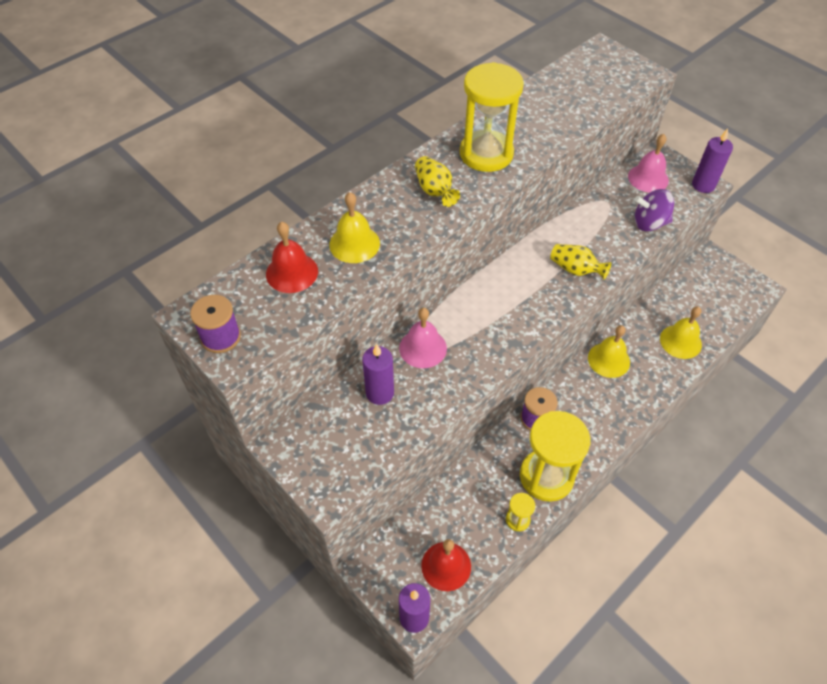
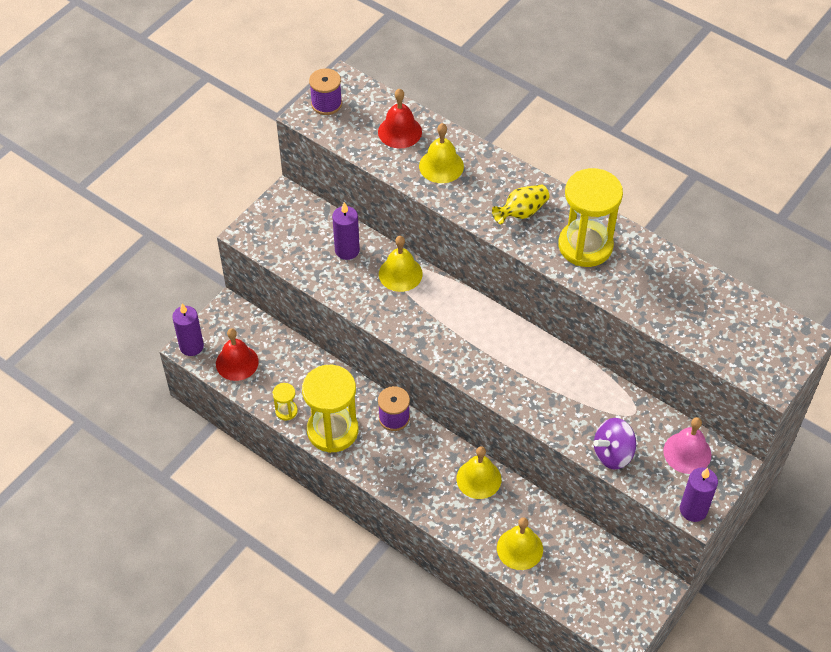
camera: 80 degrees right, 0 degrees up
(423, 348) = (400, 274): pink bell -> yellow bell
(575, 270) = (525, 387): yellow vase -> none
(649, 223) = (613, 453): purple spinning top -> purple spinning top turned 105 degrees counterclockwise

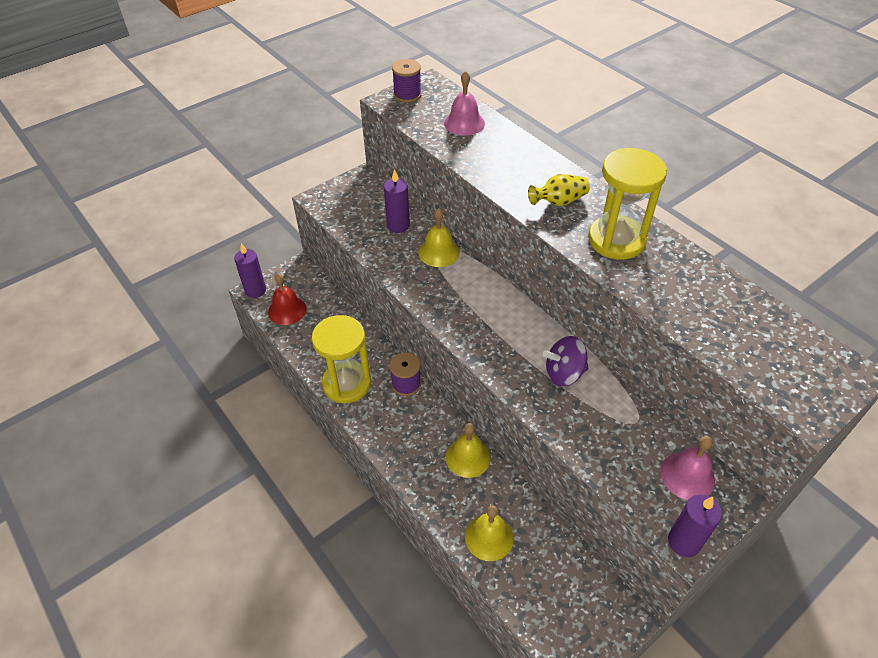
camera: 15 degrees right, 5 degrees down
(286, 411) = (312, 358): yellow hourglass -> none
(400, 131) = (464, 123): red bell -> pink bell
(441, 166) = (493, 153): yellow bell -> none
(613, 453) = (603, 459): purple spinning top -> purple spinning top (564, 373)

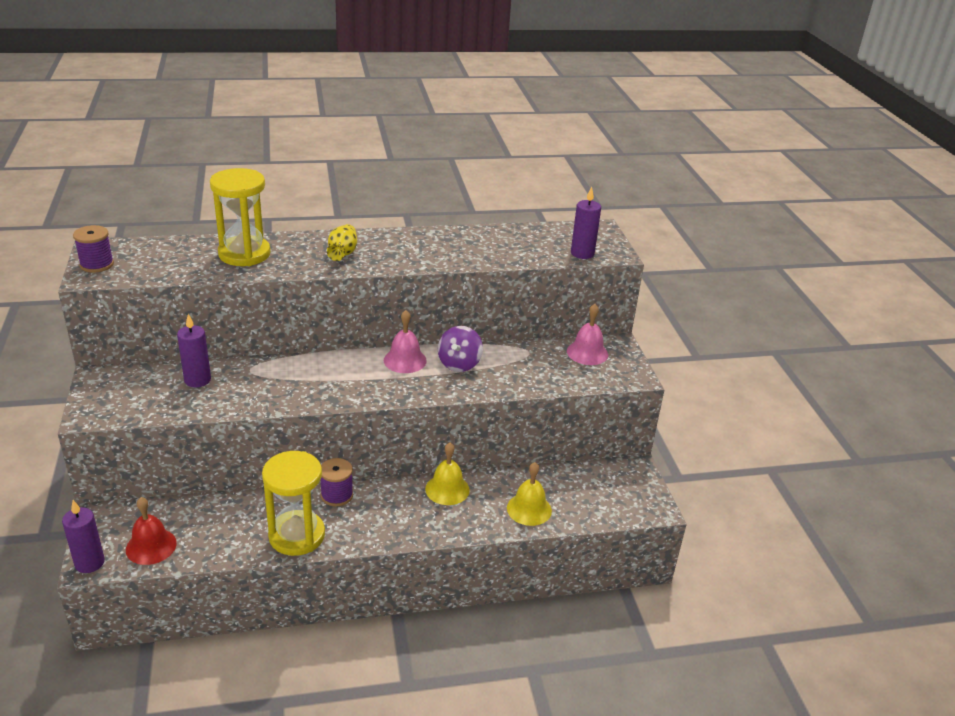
camera: 65 degrees left, 15 degrees down
(439, 252) = (262, 370): yellow bell -> none
(464, 123) = (185, 254): pink bell -> pink bell (405, 360)
(616, 240) = (411, 249): yellow hourglass -> yellow hourglass (244, 254)
(684, 542) = (633, 377): purple candle -> purple candle (582, 253)

